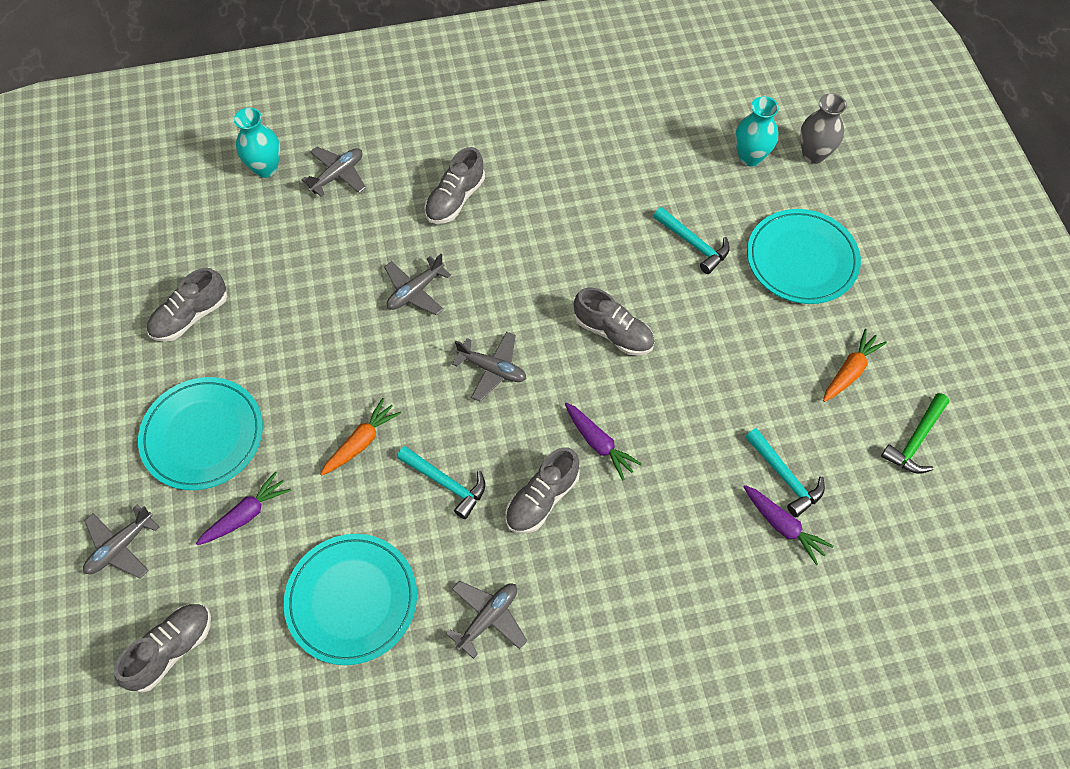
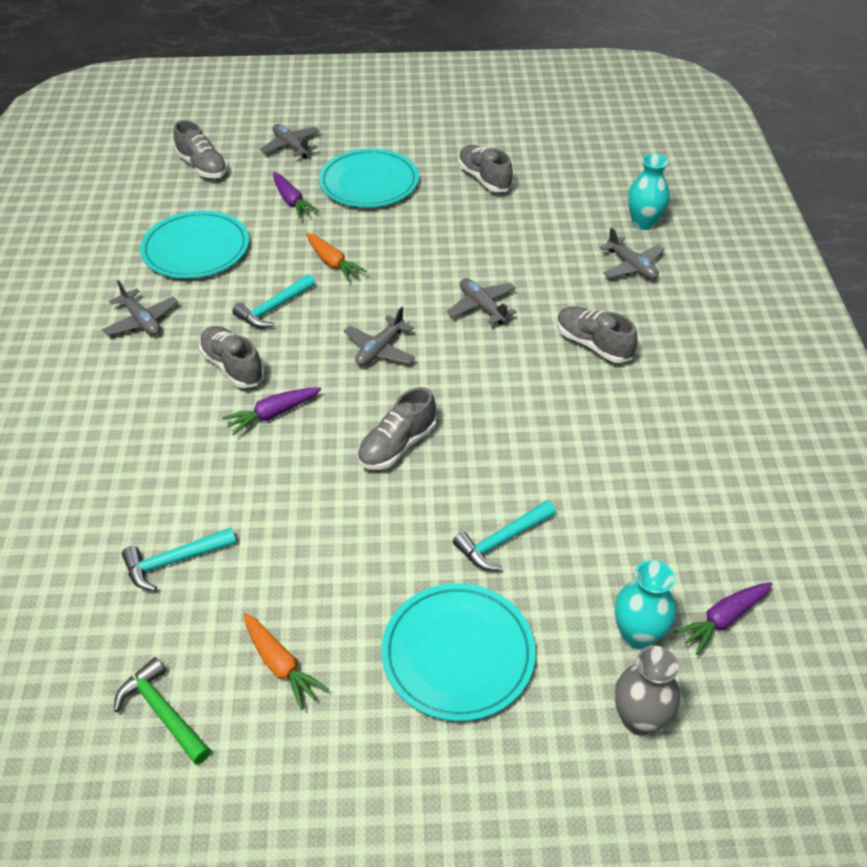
camera: 100 degrees right, 15 degrees down
(783, 526) = (121, 546): purple carrot -> purple carrot (723, 620)

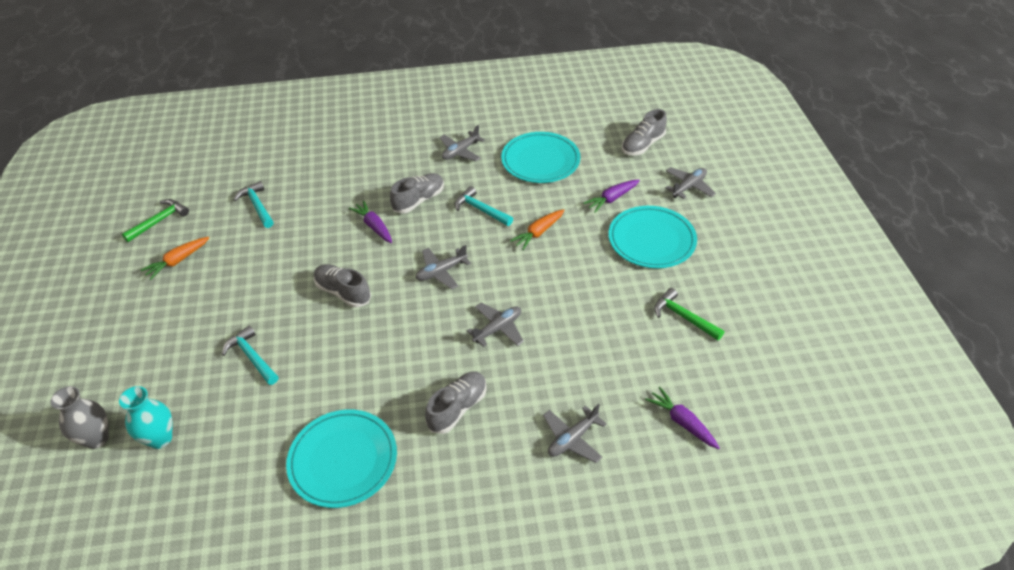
camera: 85 degrees right, 0 degrees up
(380, 349) = (441, 272): grey plane -> grey plane turned 60 degrees counterclockwise
(458, 654) = (167, 340): turquoise plate -> turquoise plate (343, 460)
(484, 179) = (683, 317): grey shoe -> green hammer
(643, 223) = (647, 450): turquoise vase -> none
(723, 620) = (161, 494): purple carrot -> purple carrot (682, 422)

